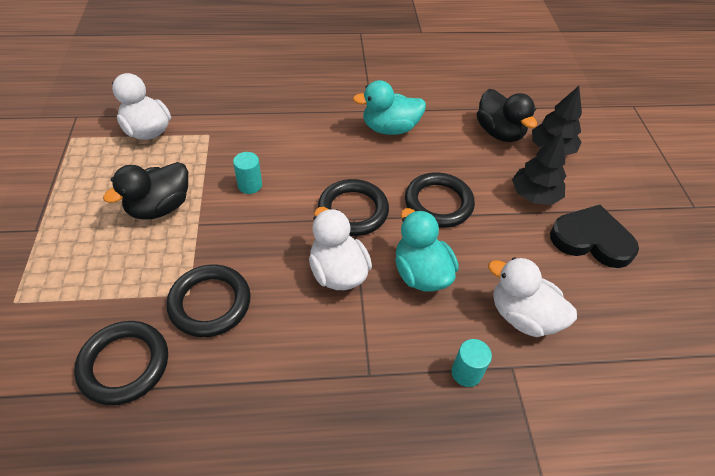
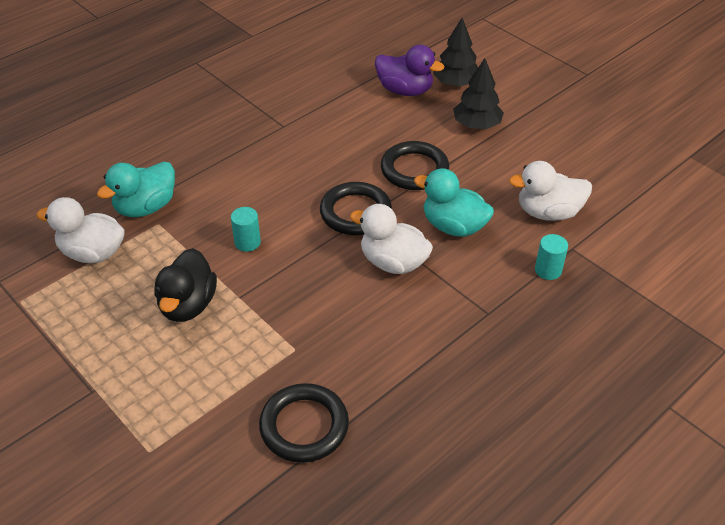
camera: 35 degrees left, 5 degrees down
(210, 303) = (320, 344): black ring -> none
(390, 128) = (315, 133): turquoise duck -> turquoise duck (146, 207)
(499, 132) = (405, 90): black duck -> purple duck
(591, 240) = (544, 135): black heart -> none

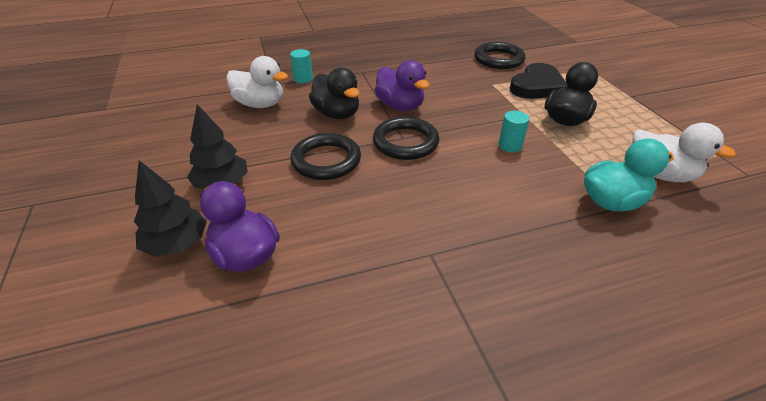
camera: 155 degrees left, 5 degrees down
(230, 367) = (537, 86): none -> black heart
(393, 262) = (400, 106): white duck -> purple duck
(453, 226) = (337, 114): turquoise duck -> black duck

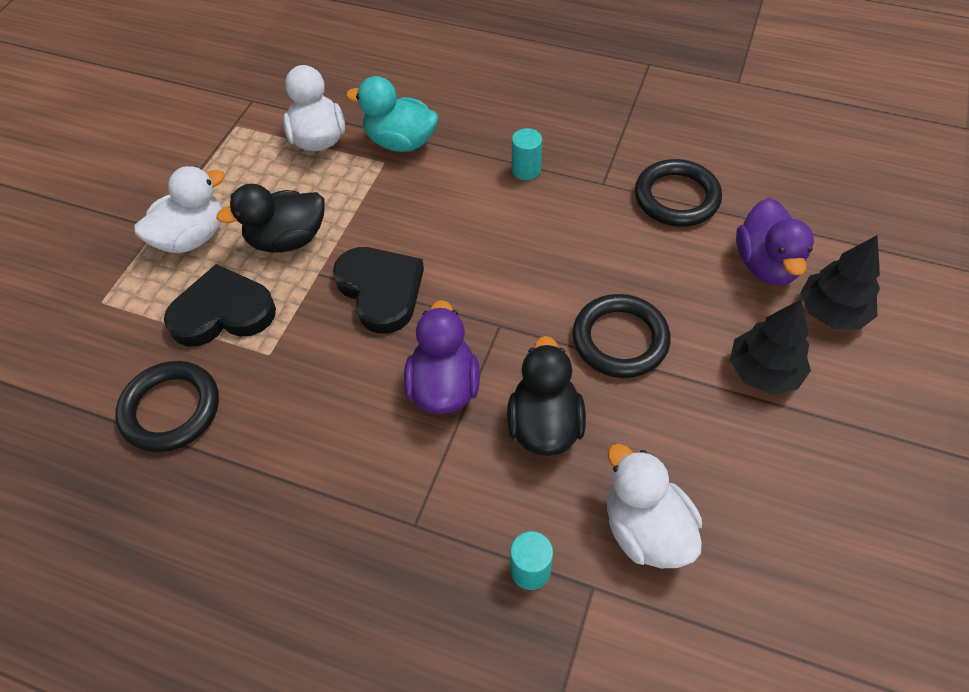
camera: 140 degrees left, 15 degrees up
(405, 142) = (504, 314): black ring -> black ring (676, 197)
(483, 123) = (381, 290): none -> black heart
(510, 145) = (398, 242): turquoise cylinder -> turquoise cylinder (526, 170)
(607, 100) = (192, 237): none -> white duck

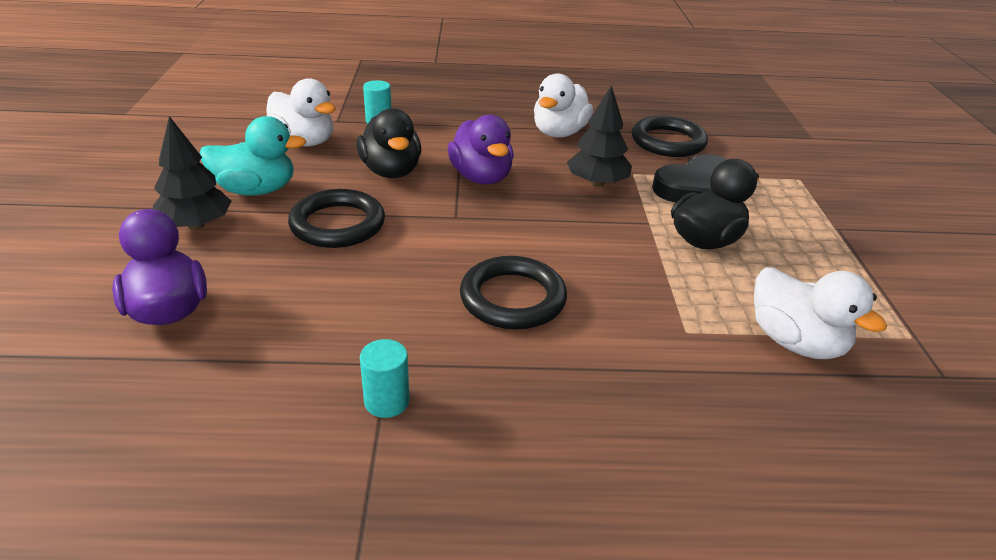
camera: 155 degrees right, 20 degrees down
(192, 237) = (793, 227): white duck -> white duck (559, 133)
(381, 290) = (580, 221): black heart -> none
(400, 142) = (690, 361): turquoise duck -> turquoise duck (256, 190)
(526, 170) = (499, 359): turquoise cylinder -> turquoise cylinder (386, 401)
(676, 197) = (280, 365): black ring -> black ring (512, 298)
(832, 312) = (102, 279): black tree -> black tree (597, 183)

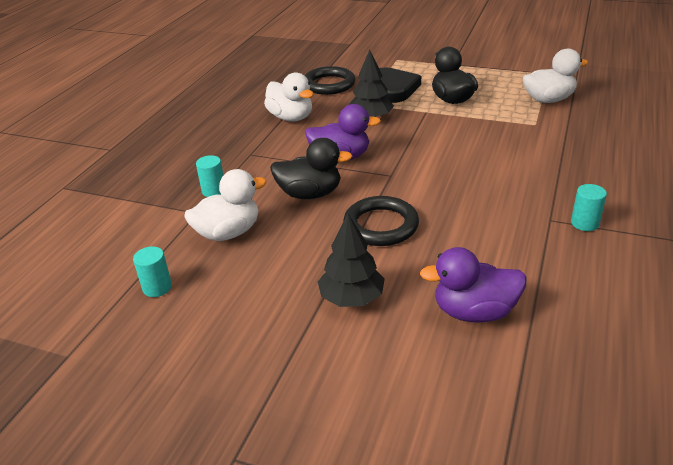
camera: 65 degrees left, 0 degrees up
(213, 127) = (157, 287): none -> turquoise cylinder
(256, 190) = (306, 263): turquoise duck -> none
(512, 298) = (494, 168): black ring -> none

